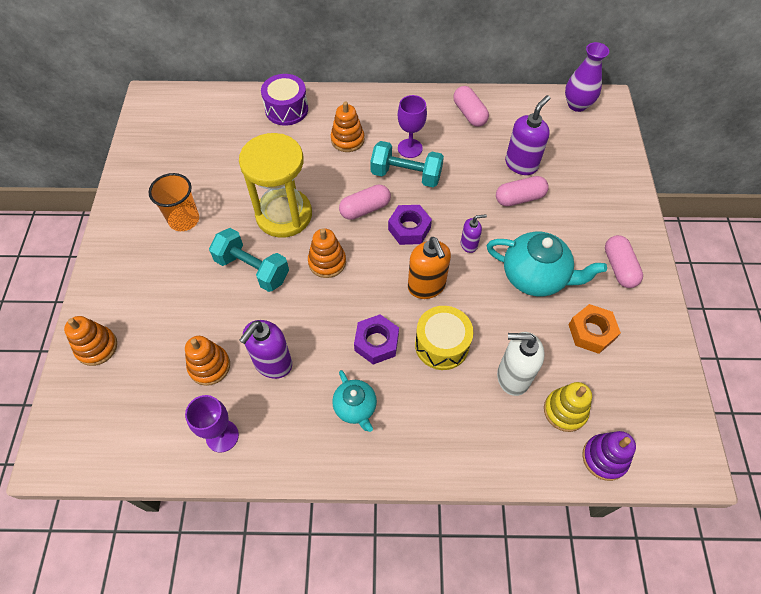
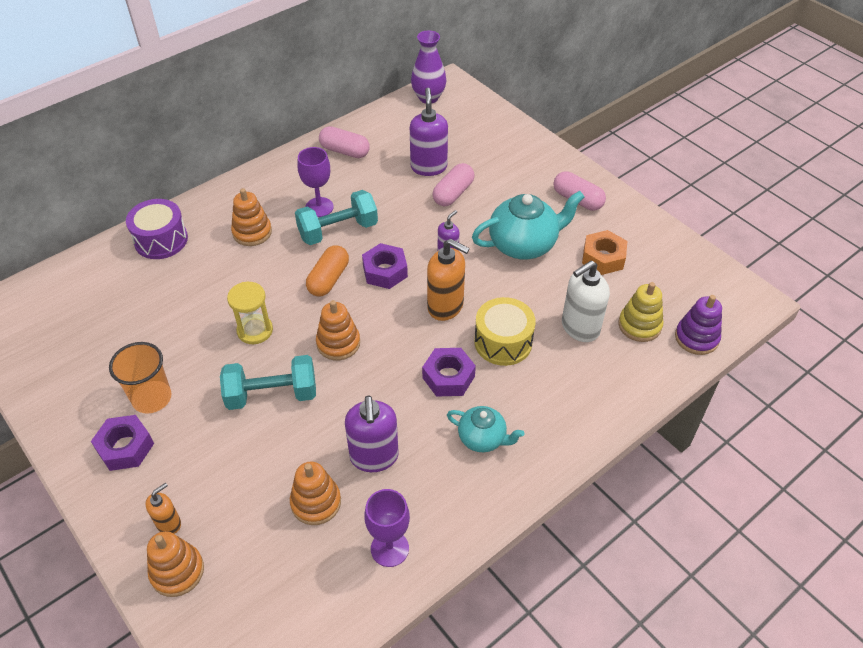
camera: 40 degrees left, 10 degrees down
(120, 312) = (169, 523): none -> orange soap dispenser
(142, 242) = (125, 447): none -> purple nut
(284, 215) = (255, 330): yellow hourglass -> yellow hourglass, size x0.53
(365, 209) = (329, 279): pink capsule -> orange capsule

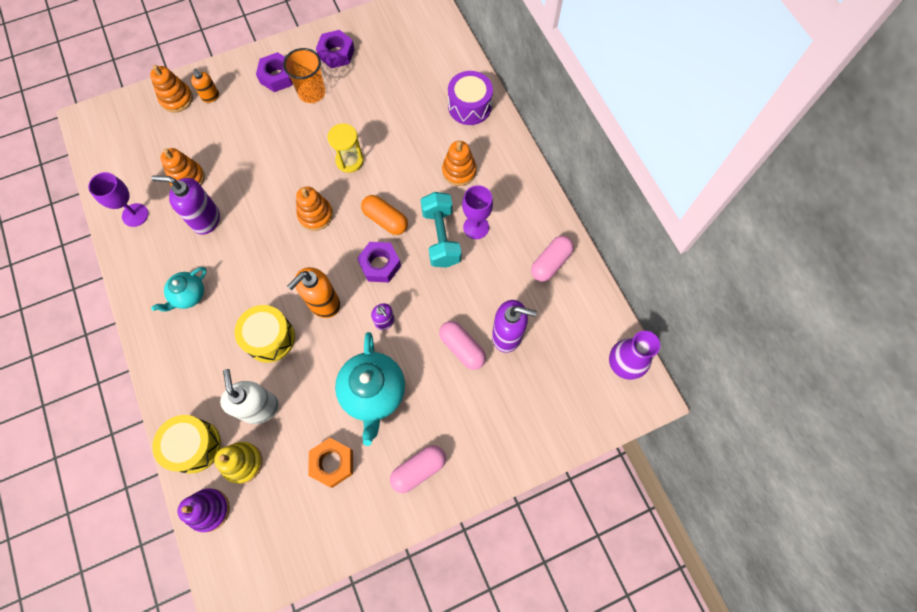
camera: 105 degrees right, 20 degrees up
(272, 394) = (285, 164): turquoise dumbbell -> none
(448, 377) = (252, 286): purple nut -> purple nut (336, 53)
(646, 371) = (194, 446): none -> yellow drum

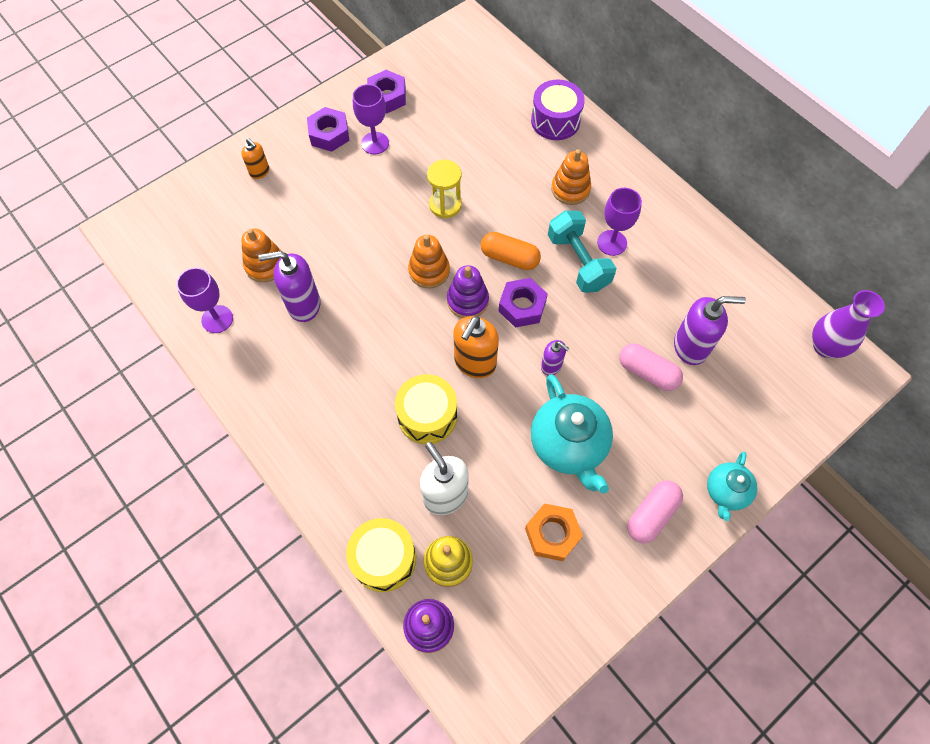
camera: 15 degrees left, 5 degrees down
(176, 99) = (220, 182): orange stacking toy -> none
(188, 295) = (314, 392): turquoise teapot -> turquoise teapot (726, 492)
(312, 93) = (375, 143): orange cup -> purple goblet
(337, 248) = (467, 301): none -> purple stacking toy
(550, 263) = (706, 261): pink capsule -> none

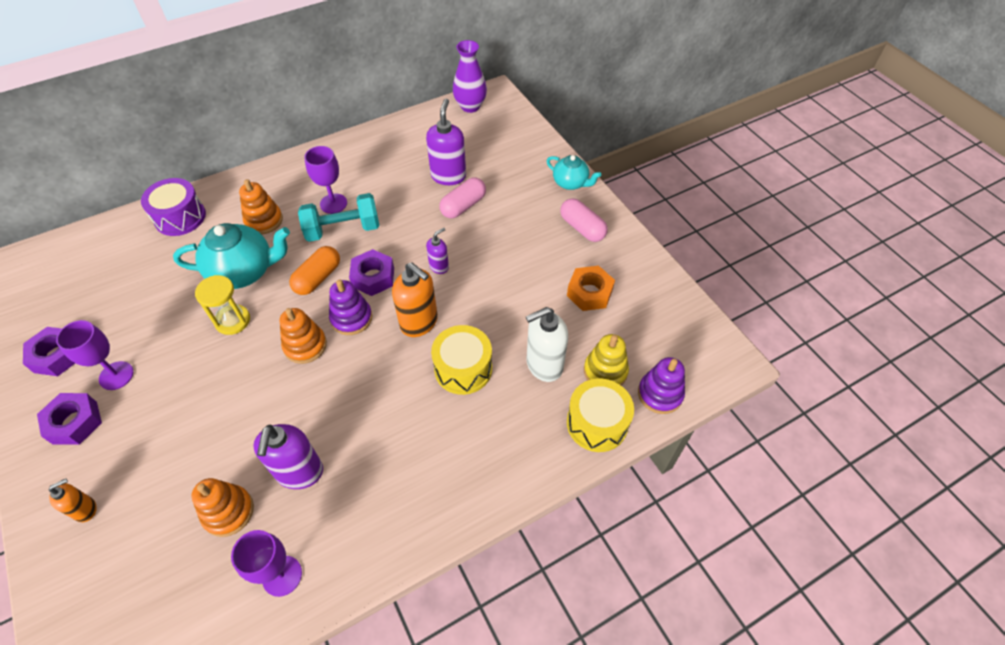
camera: 80 degrees left, 10 degrees down
(569, 445) = (515, 268): turquoise teapot -> turquoise teapot (244, 271)

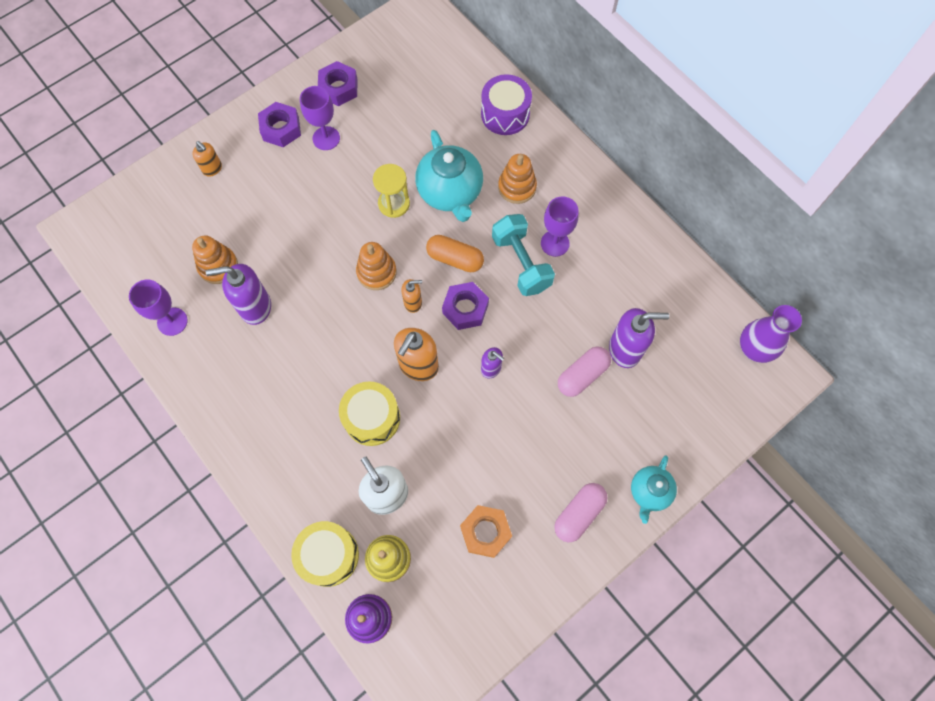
camera: 80 degrees right, 15 degrees up
(351, 318) = (413, 303): purple stacking toy -> orange soap dispenser
(463, 206) = (582, 375): pink capsule -> pink capsule turned 75 degrees counterclockwise

